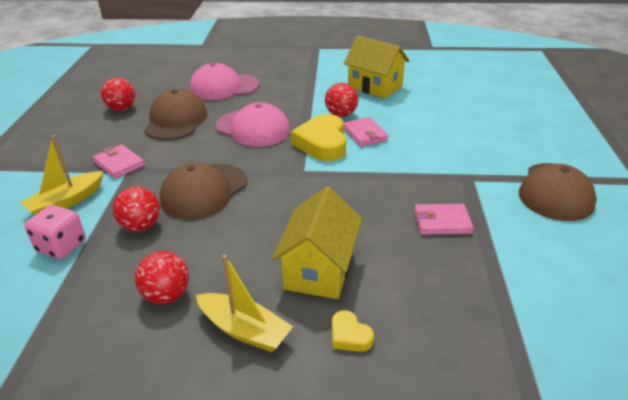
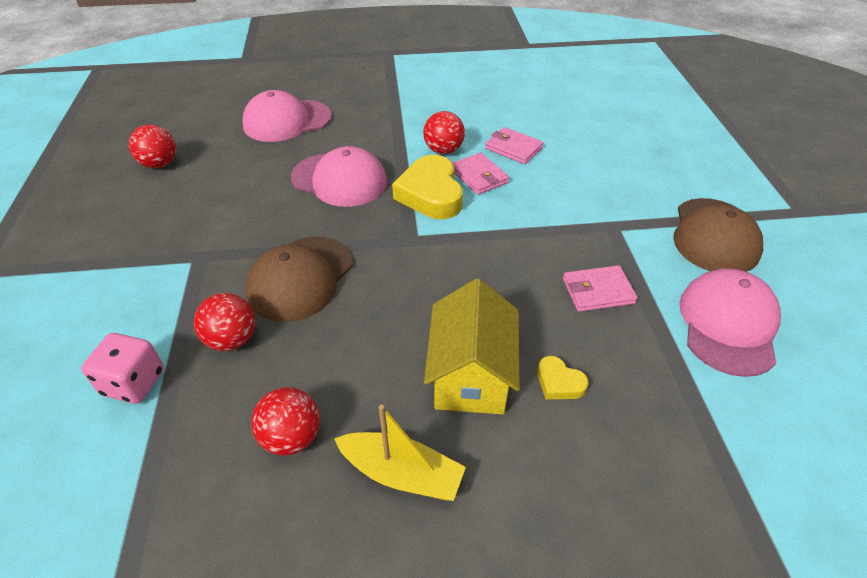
camera: 10 degrees left, 10 degrees up
(66, 202) = (122, 314): yellow boat -> none
(119, 164) = (178, 249): pink wallet -> pink wallet (513, 148)
(176, 120) = (237, 176): brown cap -> none
(349, 335) = (529, 463): yellow heart -> yellow heart (559, 382)
(375, 86) = (474, 106): yellow house -> none
(550, 256) = (728, 324): none -> pink cap

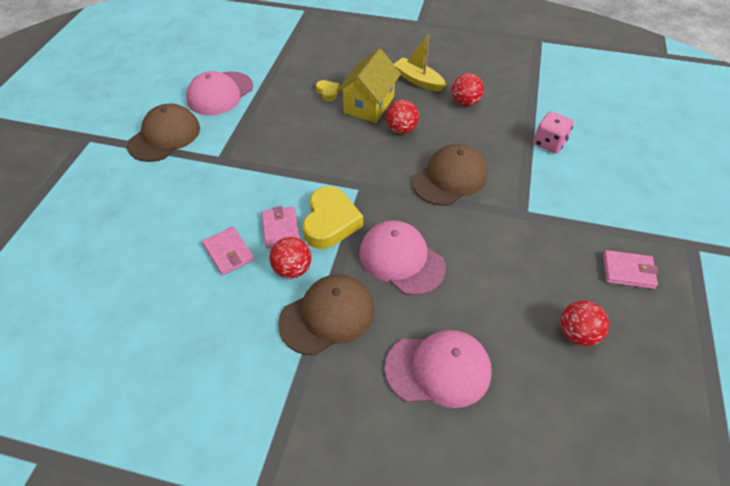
camera: 160 degrees left, 5 degrees up
(232, 339) = (495, 151): red ball -> red ball (401, 129)
(392, 130) = (327, 316): none -> brown cap
(598, 291) = (270, 124): pink wallet -> pink wallet (628, 271)

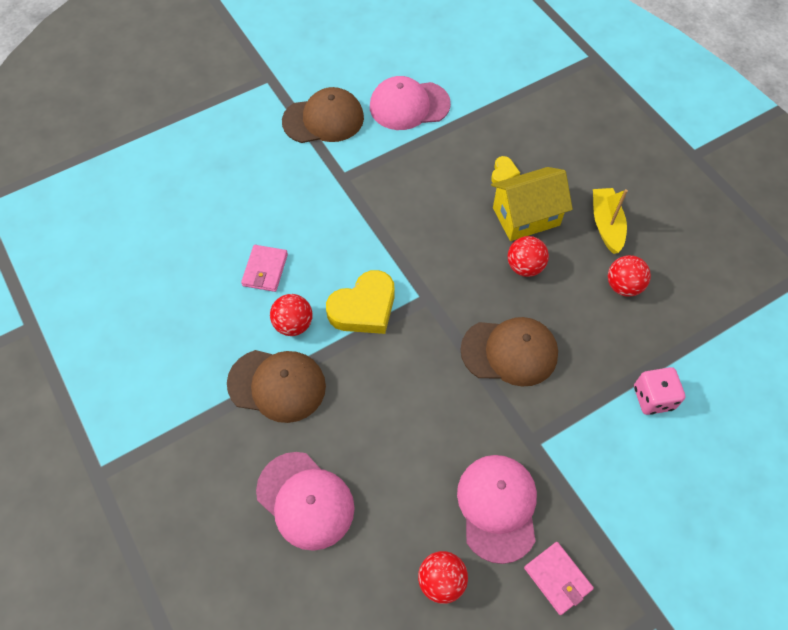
camera: 45 degrees right, 10 degrees up
(281, 229) = (321, 282): pink wallet -> none
(401, 259) = (380, 389): pink cap -> pink cap (497, 507)

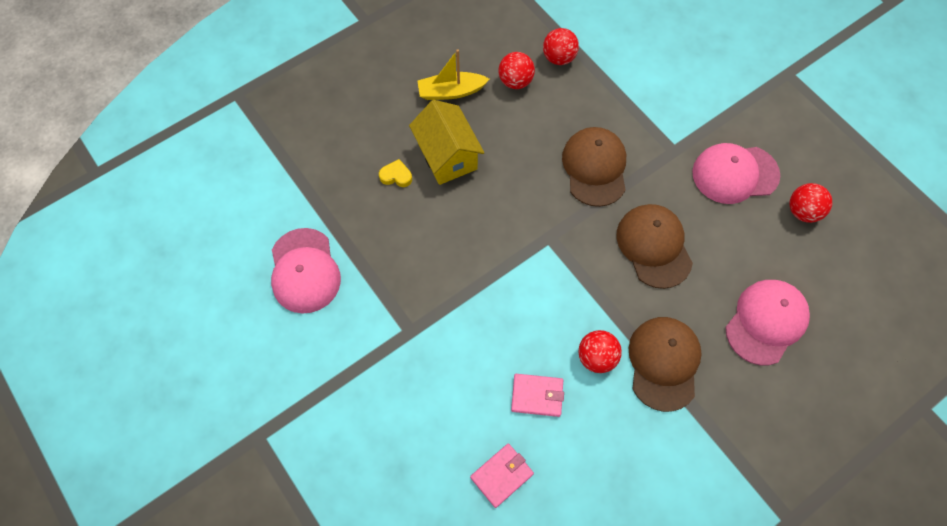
camera: 95 degrees left, 5 degrees up
(323, 119) = (326, 361): brown cap -> brown cap (654, 246)
(364, 308) = (568, 293): yellow heart -> none
(525, 267) = (504, 156): red ball -> red ball (559, 58)
(557, 578) = (778, 133): pink wallet -> pink wallet (501, 475)
(653, 398) = (618, 66): pink dice -> none

